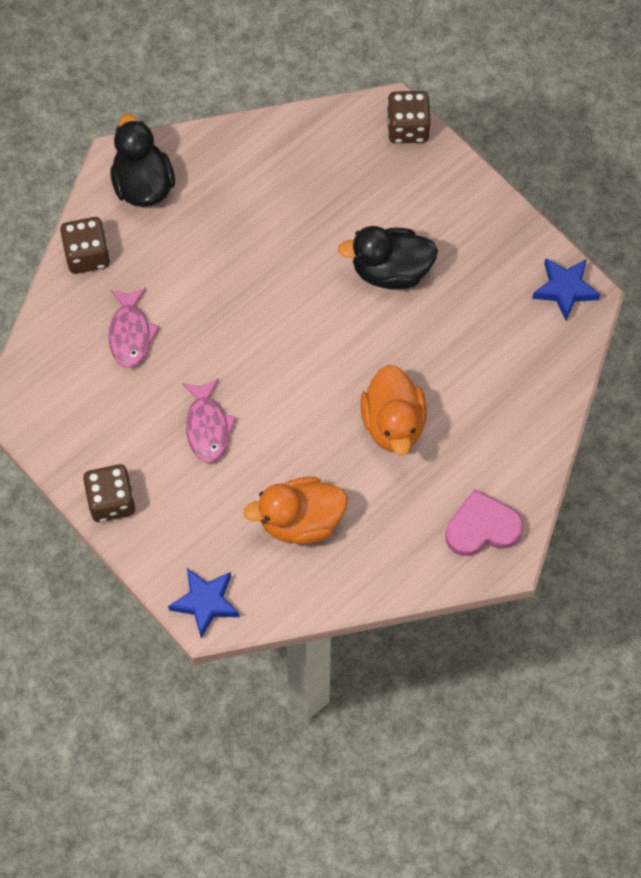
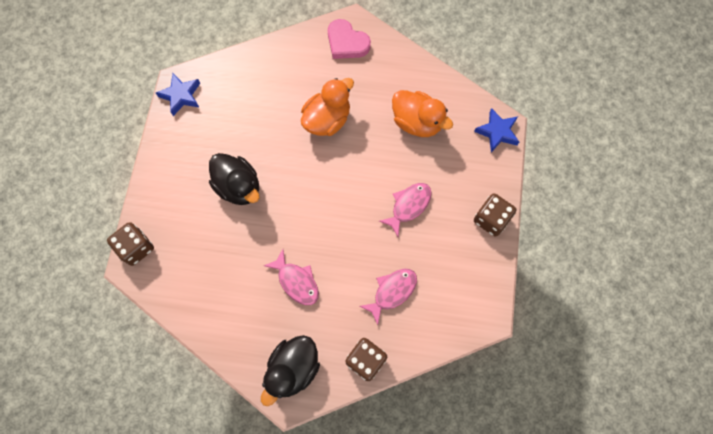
camera: 130 degrees left, 5 degrees up
(229, 251) = (296, 281): none -> pink fish

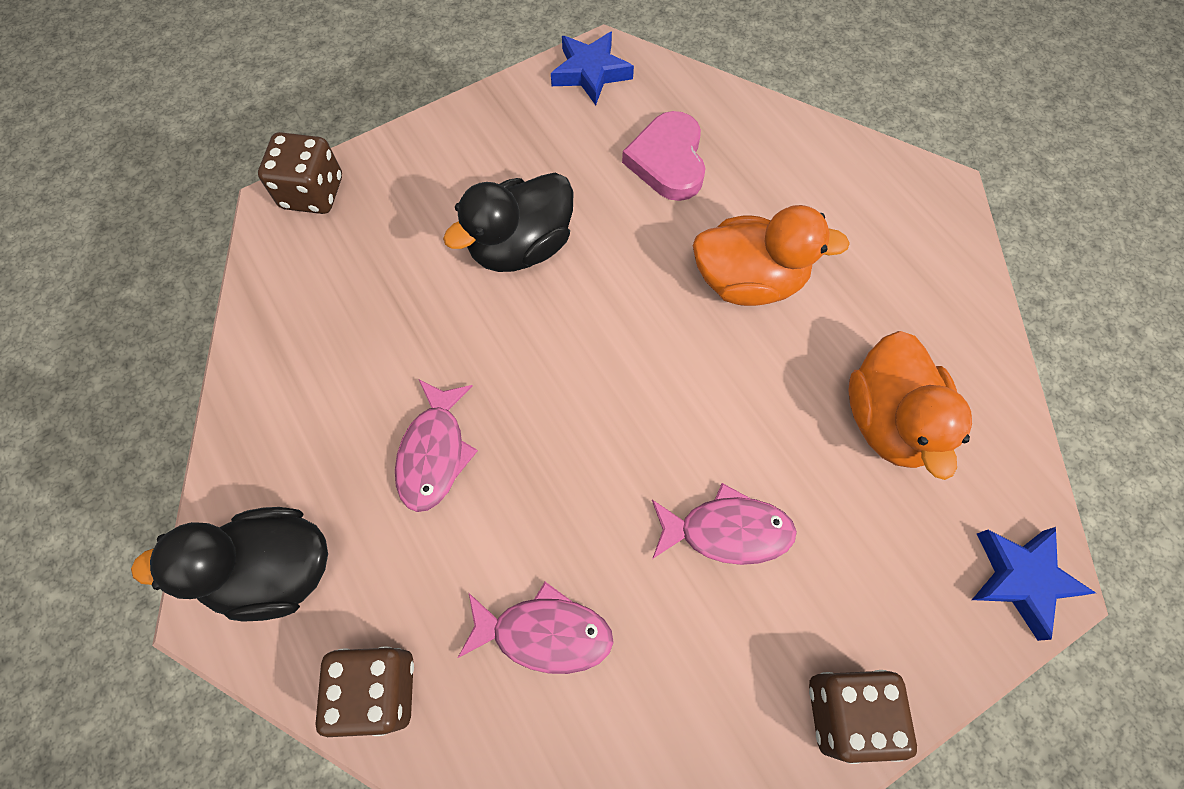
camera: 50 degrees right, 5 degrees down
(238, 187) = (521, 247): black duck -> black duck turned 45 degrees clockwise
(346, 43) = (901, 207): pink heart -> pink heart (668, 161)

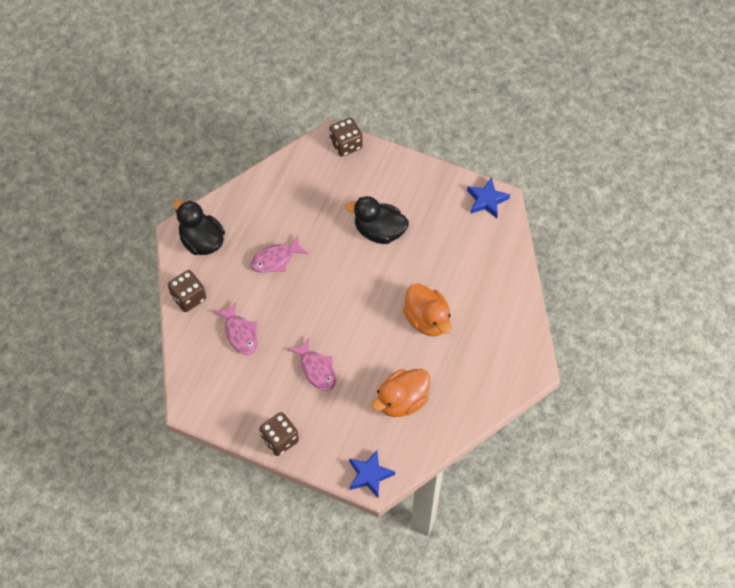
camera: 55 degrees right, 5 degrees down
(668, 161) = (463, 257): pink heart -> none

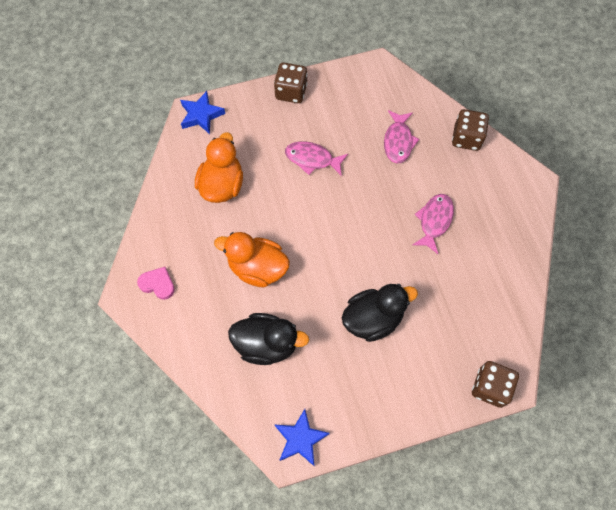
camera: 140 degrees right, 5 degrees up
(202, 241) = (508, 189): black duck -> black duck (267, 344)
(240, 333) = (398, 141): pink fish -> pink fish turned 105 degrees counterclockwise
(506, 361) = (158, 284): none -> pink heart

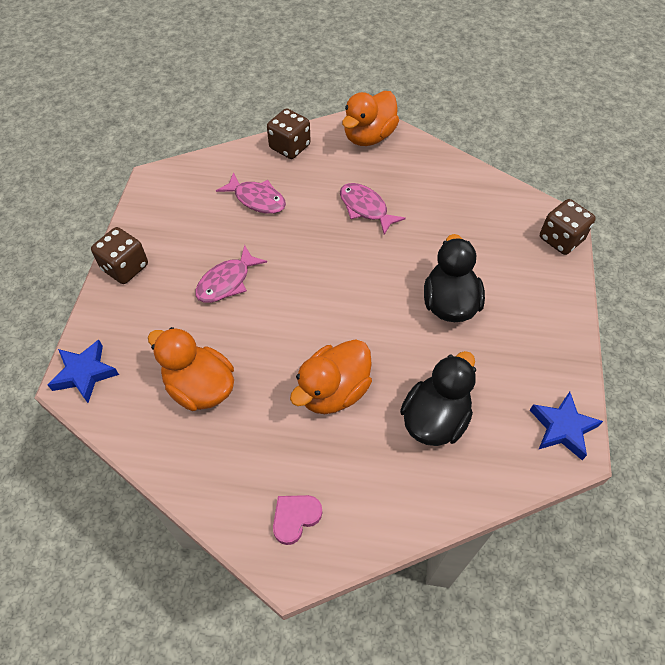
camera: 65 degrees left, 10 degrees down
(516, 191) = (369, 136): none -> orange duck

